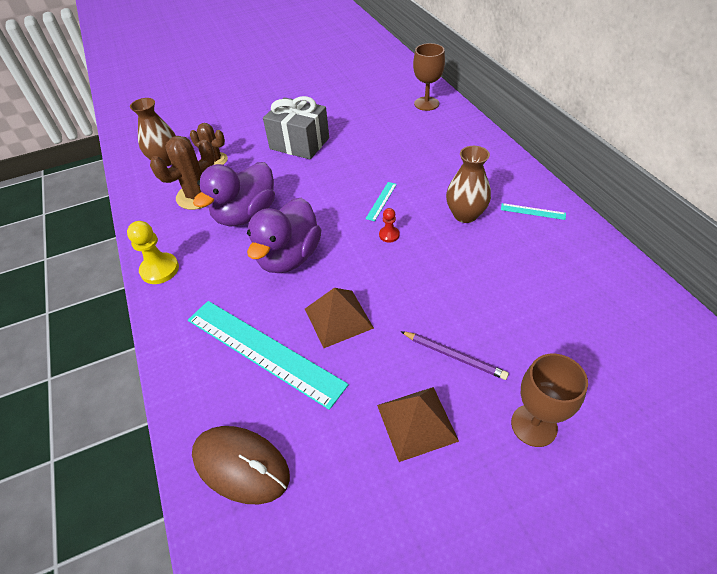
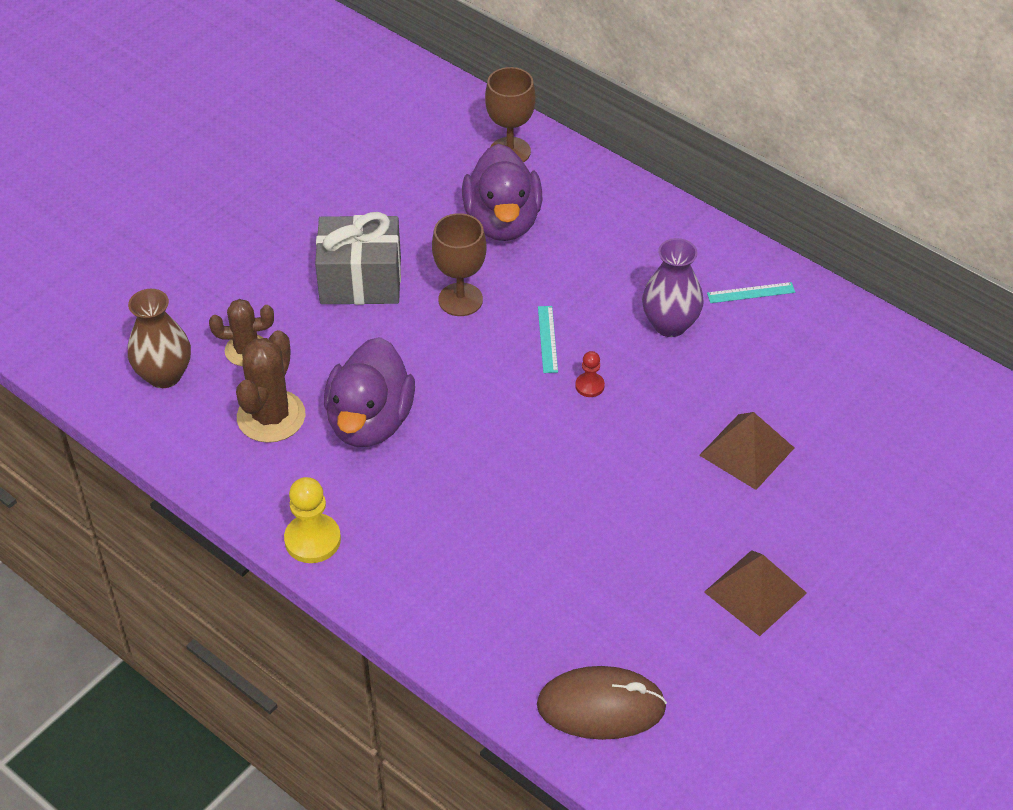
camera: 30 degrees left, 0 degrees up
(263, 351) = (535, 586): turquoise ruler -> none
(289, 257) = (479, 461): purple duck -> purple duck (502, 222)
(338, 318) = (597, 515): brown pyramid -> brown pyramid (747, 451)
(454, 356) = (755, 509): purple pencil -> none
(465, 215) = (670, 324): brown vase -> purple vase
(534, 425) = (870, 548): brown goblet -> brown goblet (460, 299)

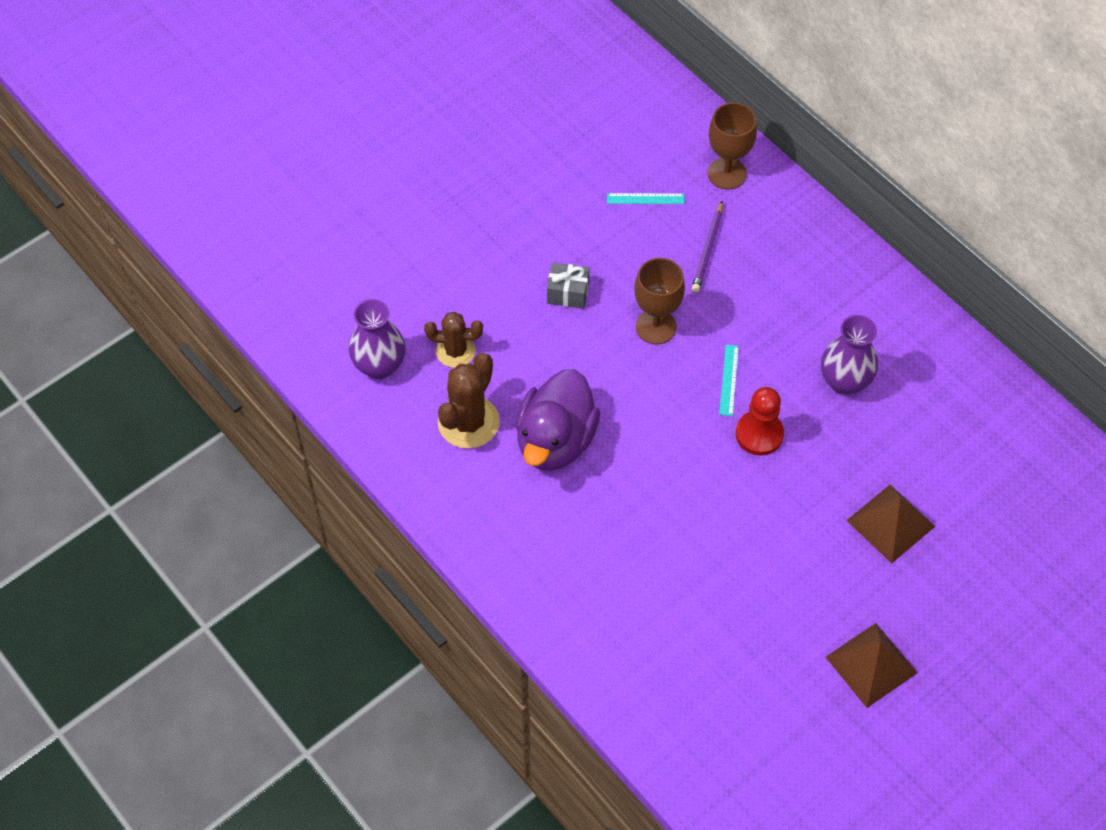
camera: 10 degrees right, 10 degrees up
(164, 375) = (379, 366): brown vase -> purple vase
(312, 540) = (488, 551): yellow pawn -> none
(360, 280) = (568, 293): grey gift -> grey gift, size x0.52
(502, 222) = (708, 249): purple duck -> purple pencil
(589, 386) = (759, 434): red pawn -> red pawn, size x1.79
(601, 706) = (715, 752): brown mouse -> none
(751, 292) = (926, 359): turquoise ruler -> turquoise ruler (645, 198)

